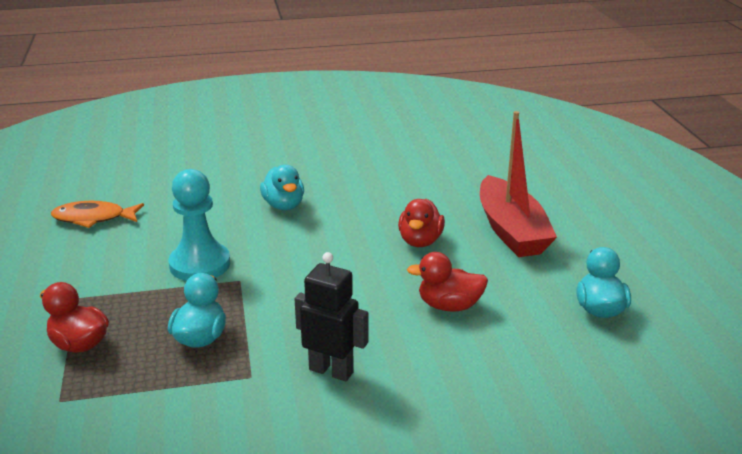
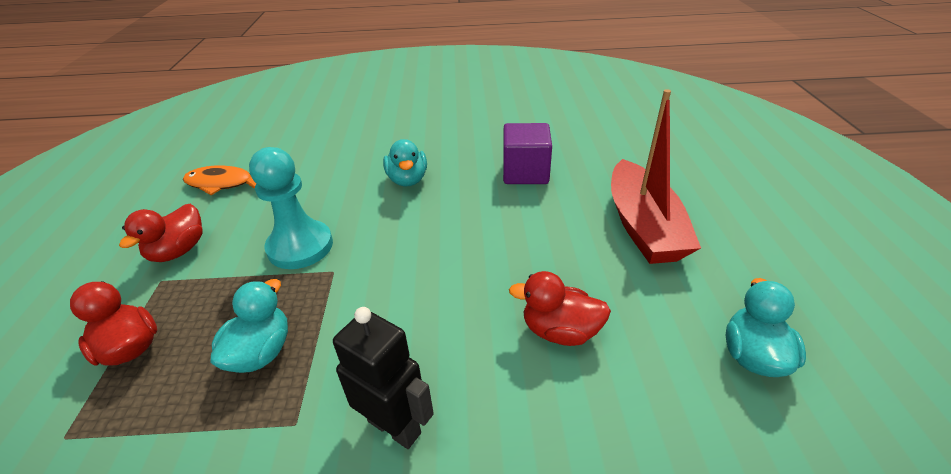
camera: 10 degrees right, 10 degrees up
(398, 194) = (525, 172): none -> purple cube
(420, 241) = (539, 233): red duck -> red duck (179, 251)

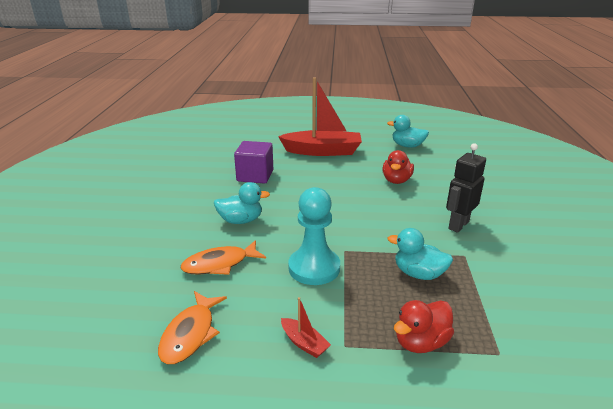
camera: 85 degrees left, 10 degrees down
(179, 251) = (304, 343): red duck -> red boat
(322, 180) = (219, 264): none -> orange fish

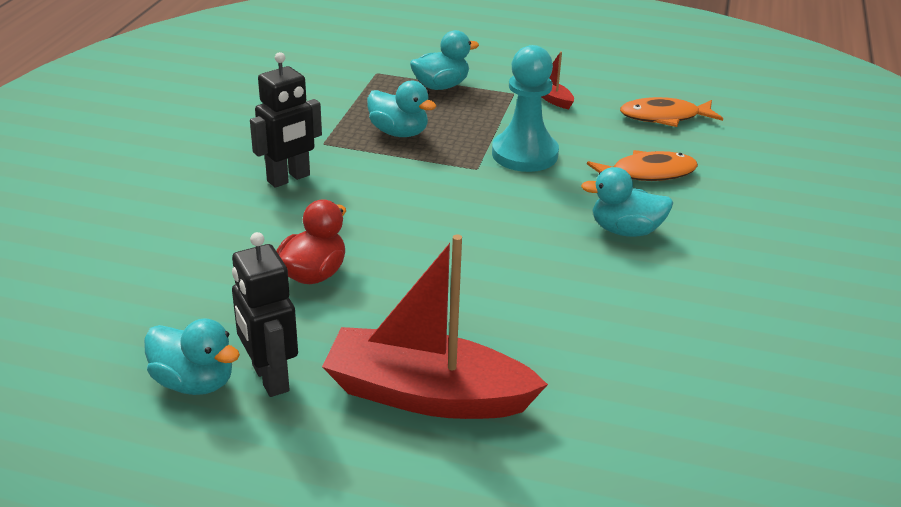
camera: 170 degrees left, 5 degrees up
(190, 334) = (664, 117): orange fish -> orange fish turned 120 degrees counterclockwise
(255, 176) = (604, 330): purple cube -> none
(382, 149) = (269, 378): none -> black robot
(421, 342) = (441, 86): red duck -> turquoise duck

